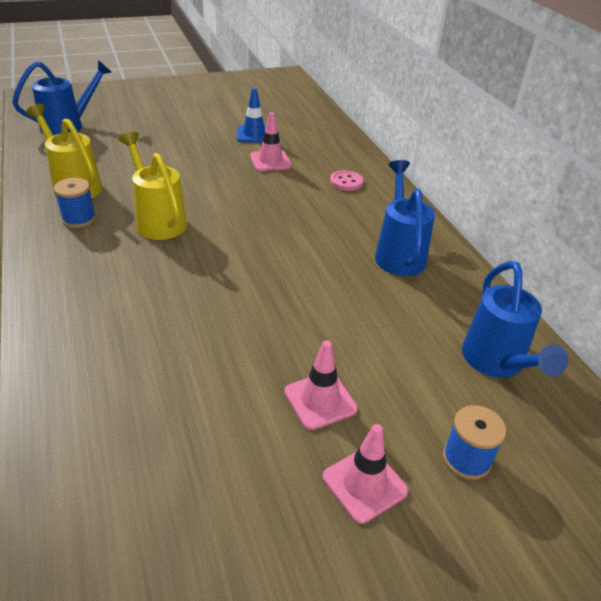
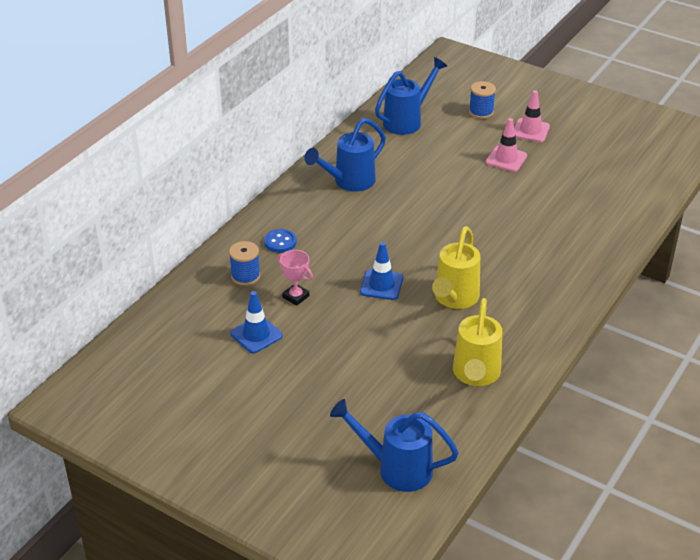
camera: 125 degrees left, 0 degrees up
(79, 219) = (505, 336): blue spool -> blue spool (245, 276)
(228, 198) = (381, 285): none -> blue traffic cone
(270, 161) = (296, 297): pink traffic cone -> pink trophy
(346, 182) = (280, 242): pink button -> blue button

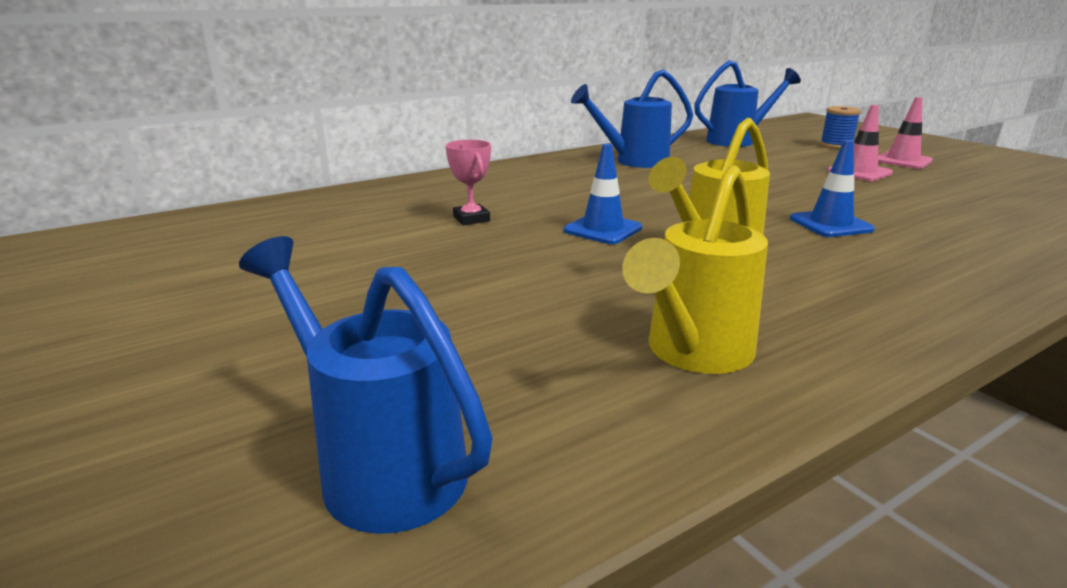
camera: 25 degrees right, 15 degrees down
(245, 276) = (431, 196): blue spool -> none
(256, 335) = (375, 237): blue traffic cone -> blue traffic cone (830, 224)
(280, 242) = (505, 182): blue button -> none

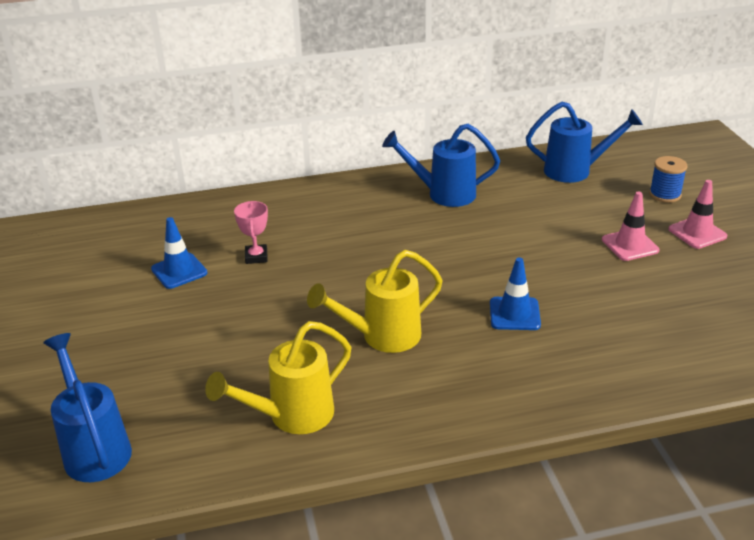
camera: 20 degrees right, 10 degrees up
(603, 229) = (338, 287): blue traffic cone -> blue traffic cone (179, 271)

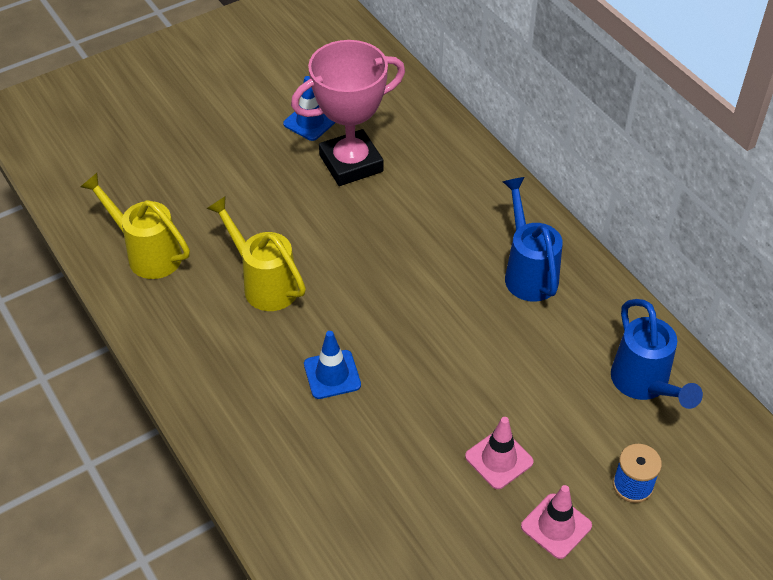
camera: 70 degrees right, 15 degrees up
(94, 448) = (88, 157): blue watering can -> none
(256, 257) = (351, 163): pink trophy -> pink trophy, size x2.33

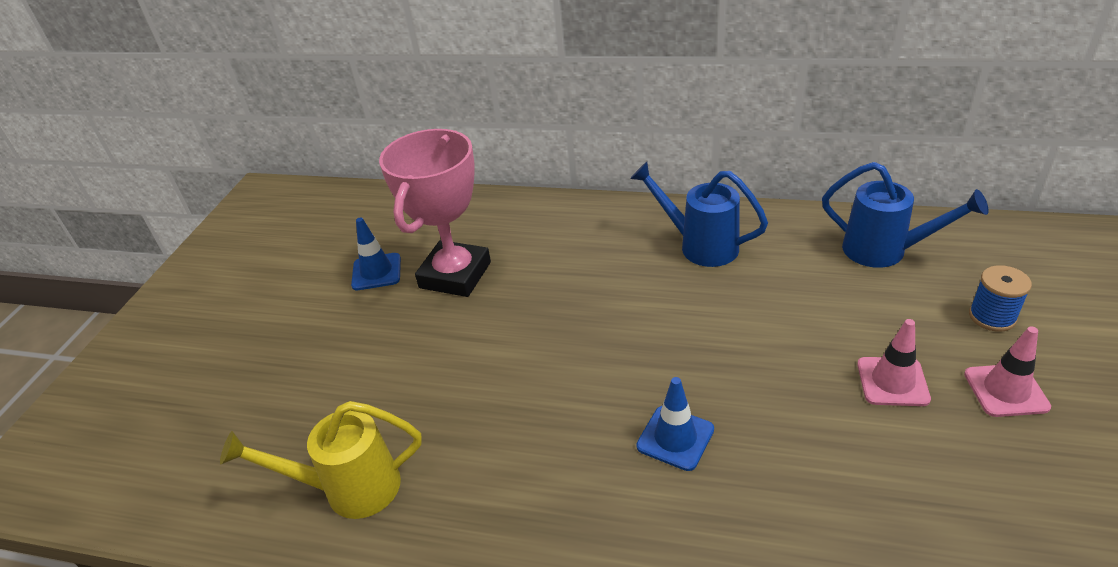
camera: 40 degrees left, 10 degrees down
(264, 284) = (507, 418): yellow watering can -> none

